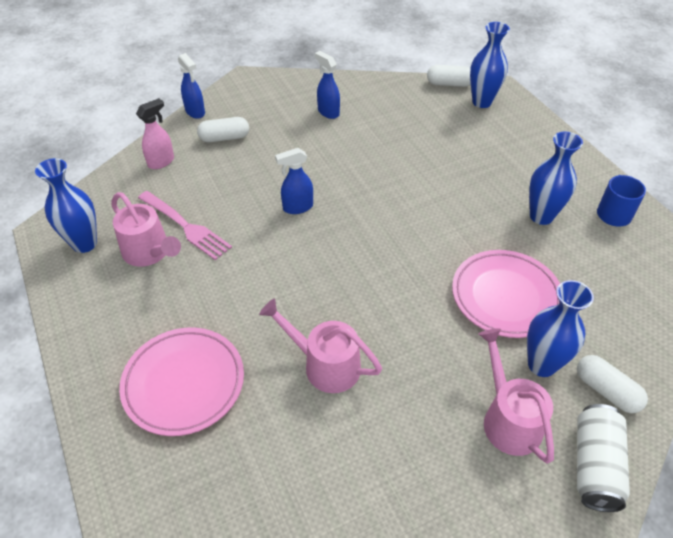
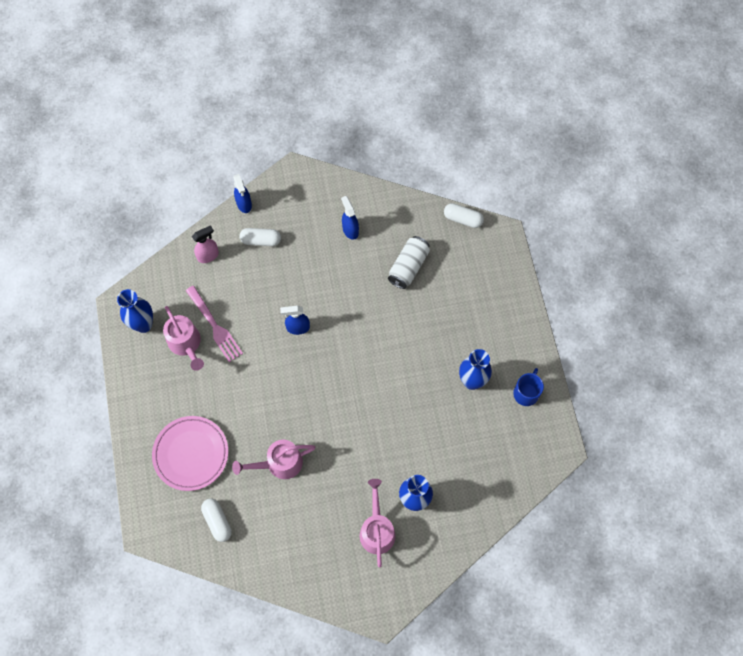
camera: 15 degrees right, 20 degrees up
(324, 364) = (279, 463): pink watering can -> pink watering can turned 60 degrees counterclockwise
(482, 102) = (481, 248): blue vase -> none
(505, 297) = (414, 443): pink plate -> none
(595, 465) = (414, 571): white can -> white can (408, 267)
(606, 390) = (445, 528): white capsule -> white capsule (217, 521)

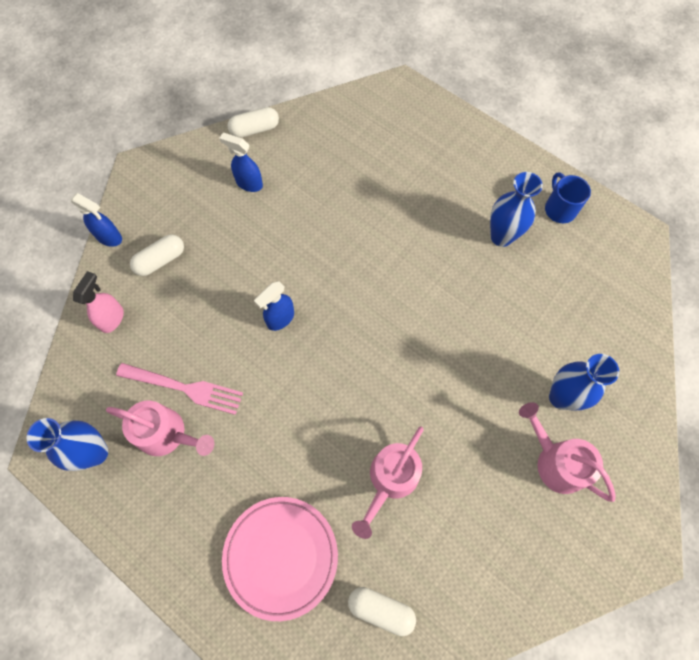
camera: 40 degrees left, 0 degrees up
(408, 267) = (340, 176): white can -> none
(463, 219) = (351, 98): white capsule -> white capsule (254, 129)

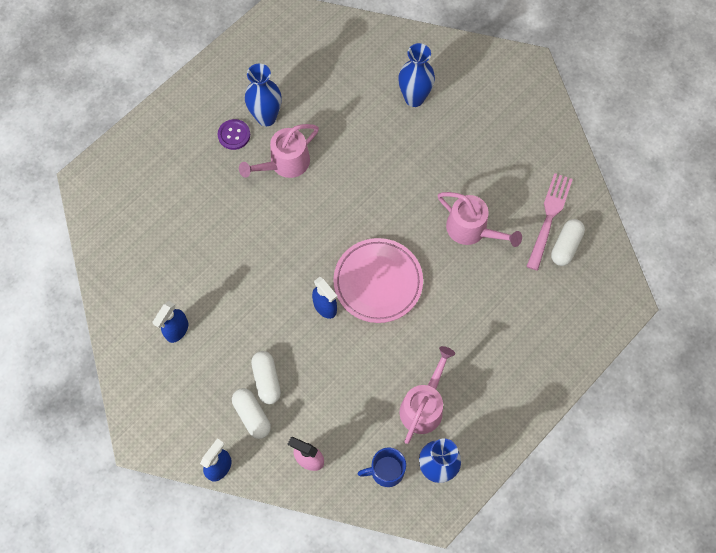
camera: 85 degrees left, 0 degrees up
(183, 388) = (383, 392): pink fork -> pink fork (549, 218)
(254, 129) = (112, 323): white capsule -> white capsule (266, 380)
(281, 556) = (526, 315): pink plate -> pink plate (378, 282)
(473, 208) = (234, 135): none -> purple button
(555, 461) = (464, 111): pink watering can -> pink watering can (284, 164)
(559, 209) = (245, 67): blue mug -> blue mug (386, 471)

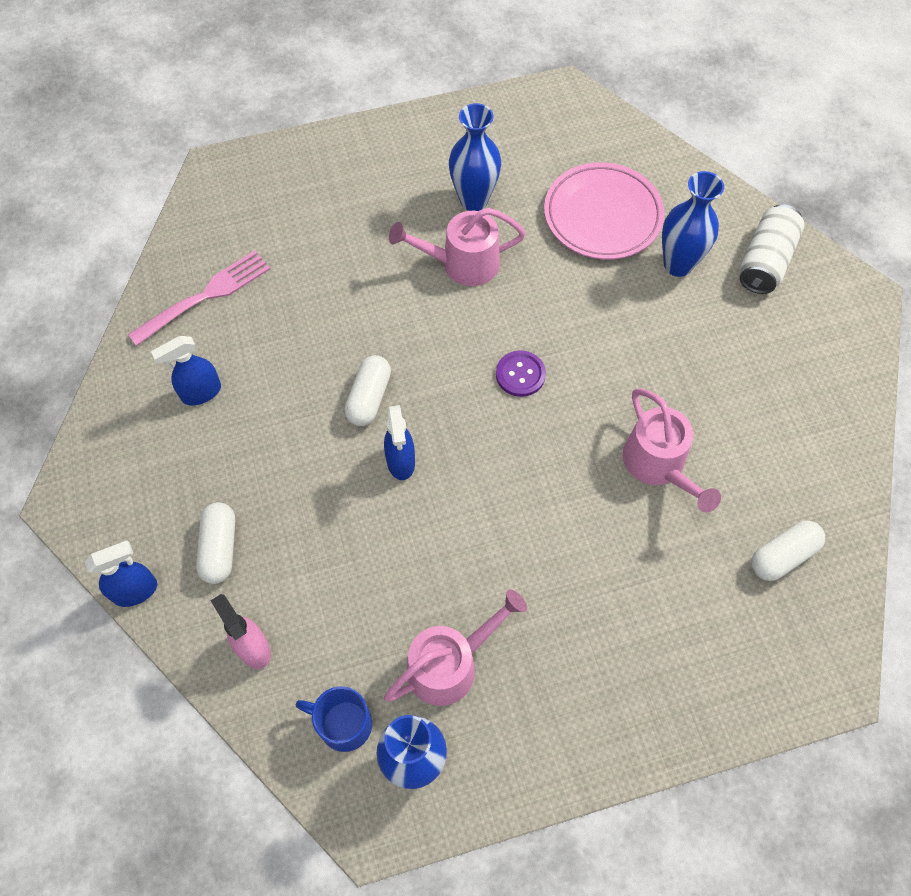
camera: 30 degrees right, 5 degrees down
(234, 135) = (421, 202): purple button -> purple button (520, 374)
(266, 380) = (267, 513): white capsule -> white capsule (369, 398)
(378, 282) = (489, 466): pink plate -> pink plate (602, 216)
(463, 70) = (765, 261): none -> white can
(549, 218) = (779, 506): pink fork -> pink fork (204, 297)

